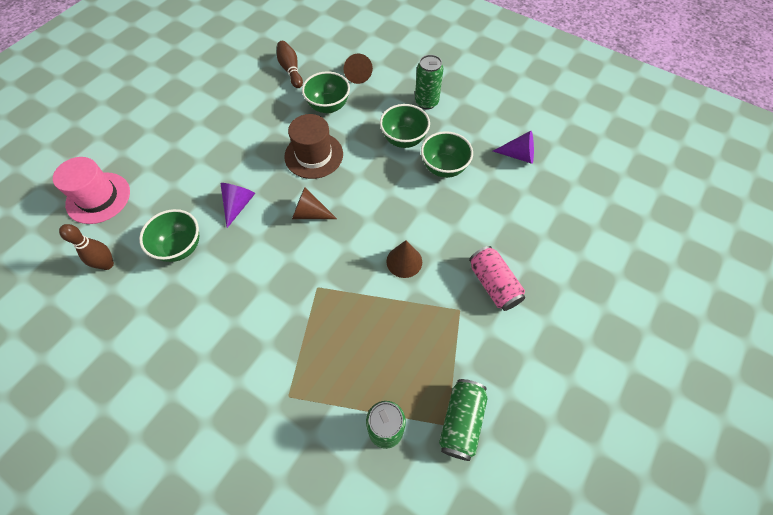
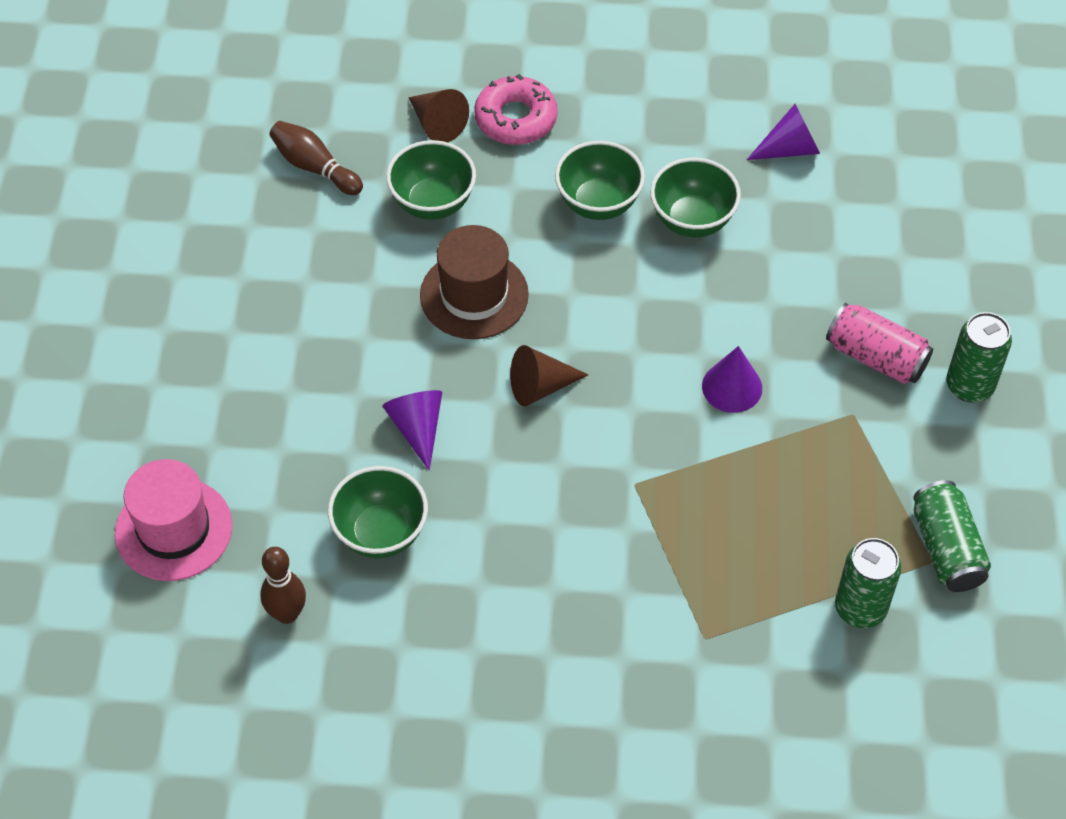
camera: 30 degrees left, 5 degrees down
(394, 86) = (515, 118): none -> pink donut
(404, 261) = (732, 387): brown cone -> purple cone
(426, 102) = (589, 123): green can -> green can (969, 386)

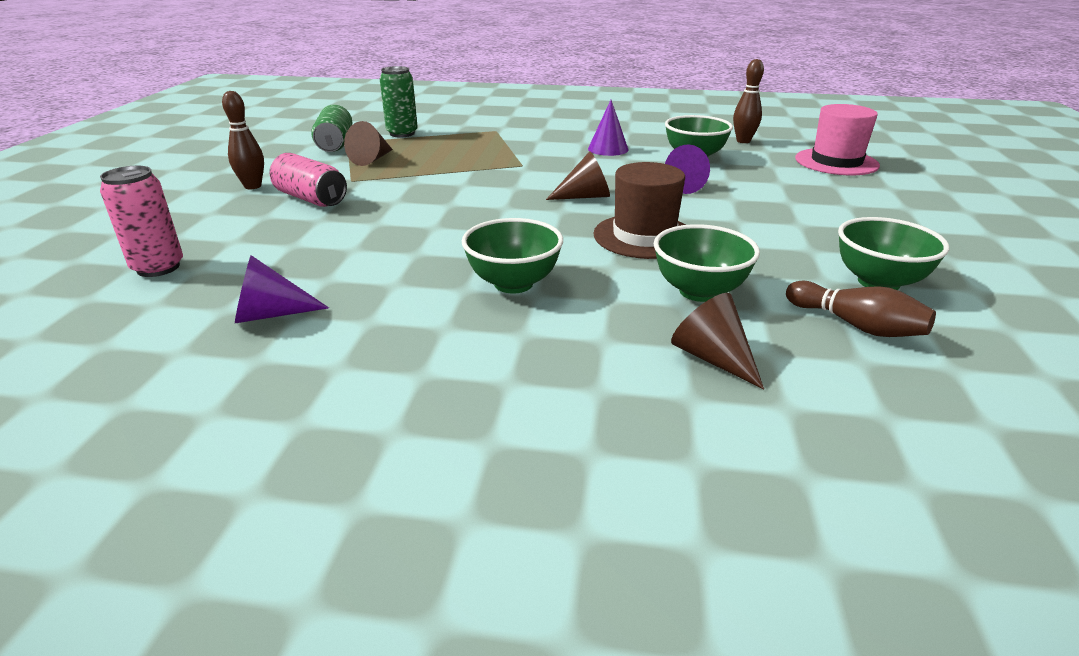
camera: 175 degrees left, 25 degrees down
(515, 118) = (605, 358): pink donut -> none
(692, 220) = (418, 268): green bowl -> green bowl (878, 282)
(732, 387) = (434, 192): purple cone -> purple cone (608, 149)
(859, 489) = (372, 159): none -> brown cone
(936, 205) = (158, 267): none -> pink can
(969, 386) = (253, 186): green can -> brown bowling pin

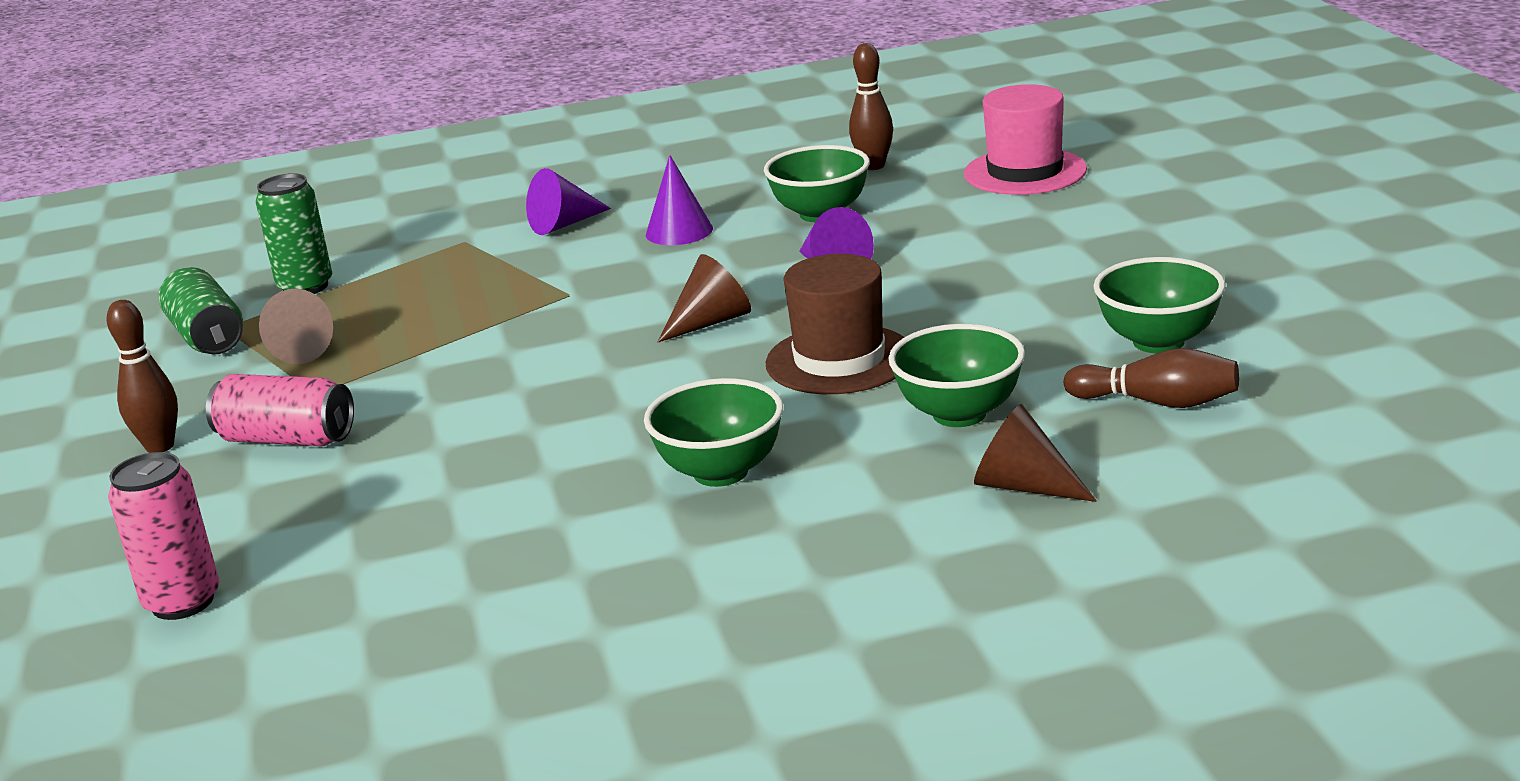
camera: 20 degrees left, 5 degrees down
(270, 314) = (435, 605): purple cone -> purple cone (564, 224)

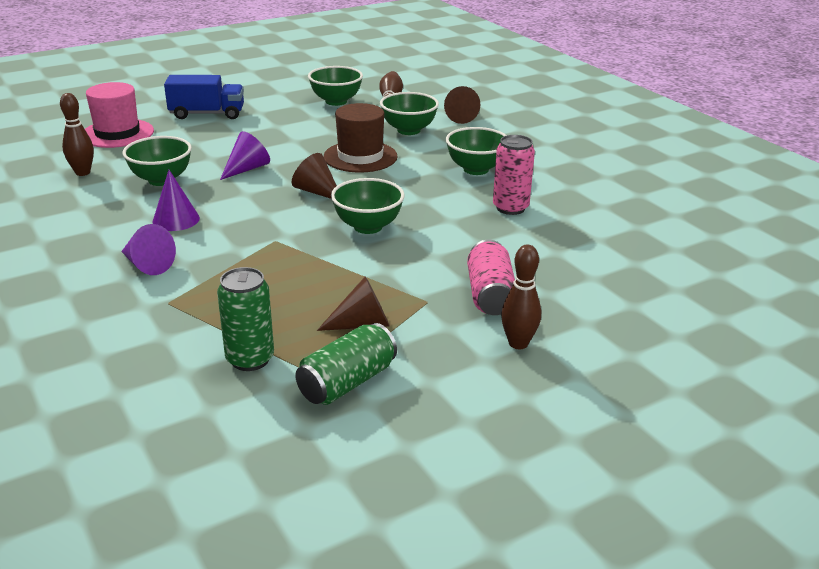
camera: 110 degrees left, 5 degrees up
(183, 602) = (660, 277): pink can -> pink can (510, 208)
(560, 359) = (368, 227): none -> green bowl
(1104, 228) = (207, 114): none -> blue truck

